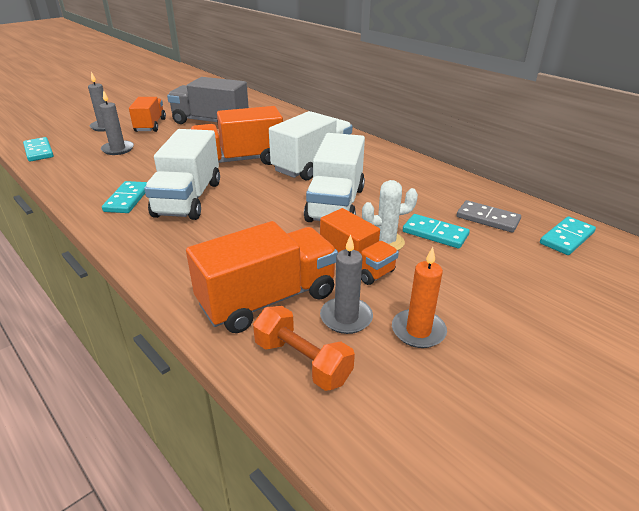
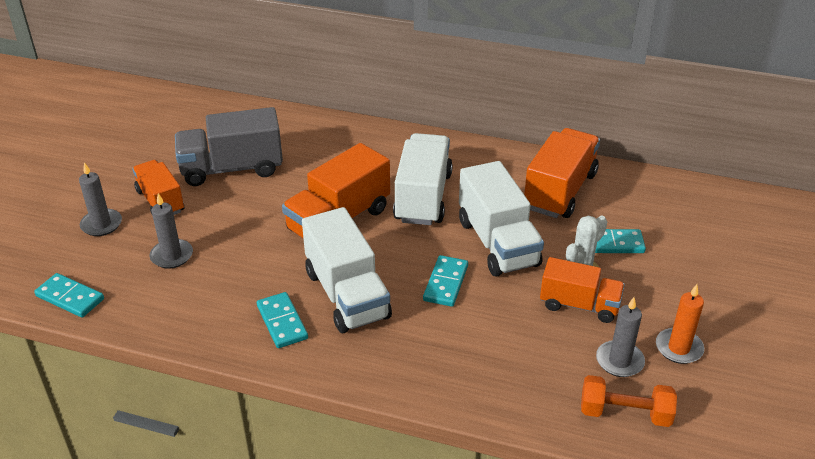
camera: 30 degrees left, 5 degrees up
(268, 299) = (545, 373): orange truck -> orange truck (560, 191)
(487, 219) = (639, 208): grey domino -> none
(567, 238) = (713, 206): turquoise domino -> turquoise domino (446, 283)

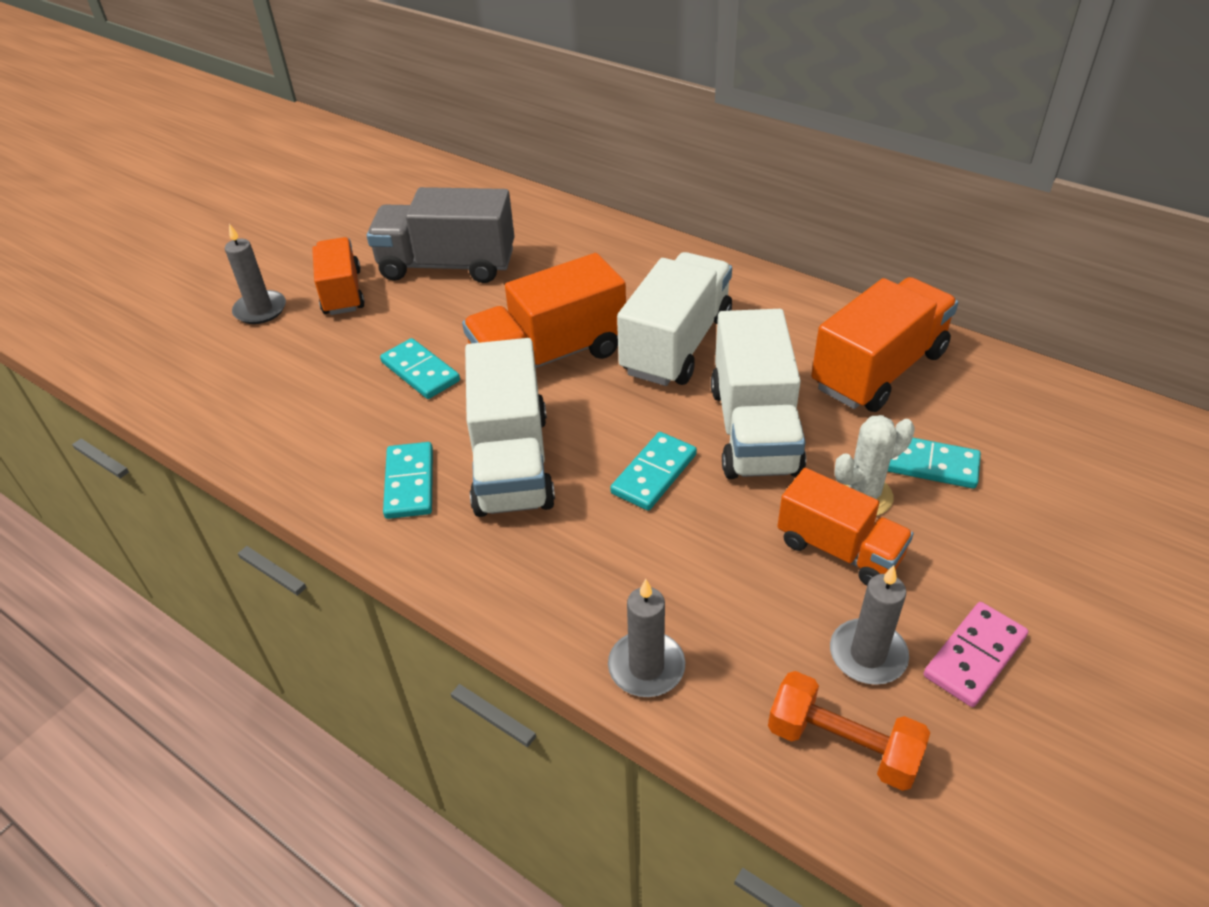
camera: 20 degrees right, 5 degrees up
(70, 297) = (177, 395): turquoise domino -> turquoise domino (420, 371)
(172, 256) = (320, 365): grey candle -> grey candle (646, 667)
(679, 348) = (975, 656): orange candle -> pink domino

